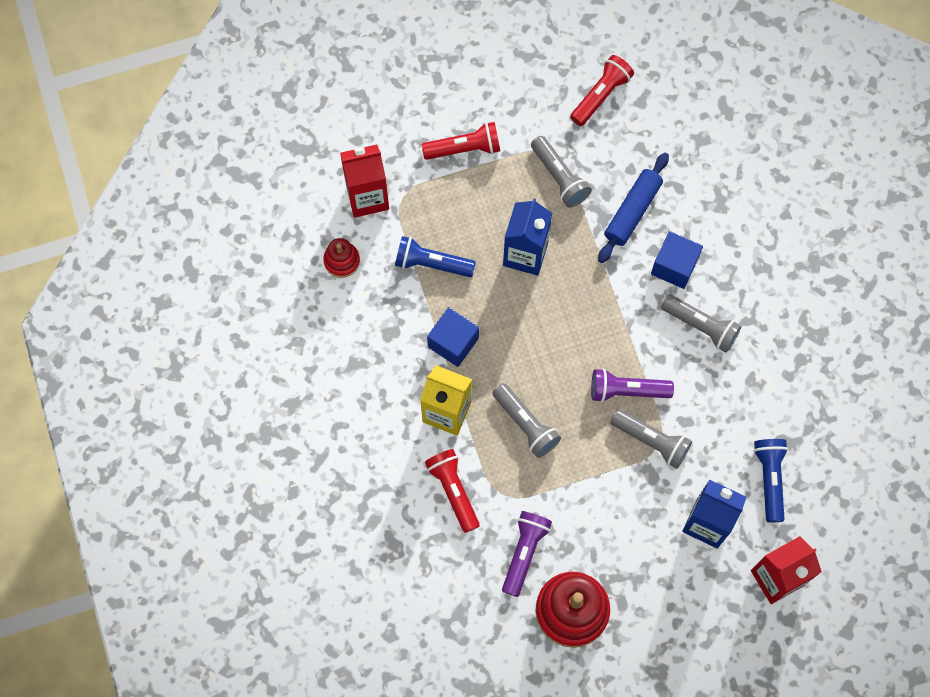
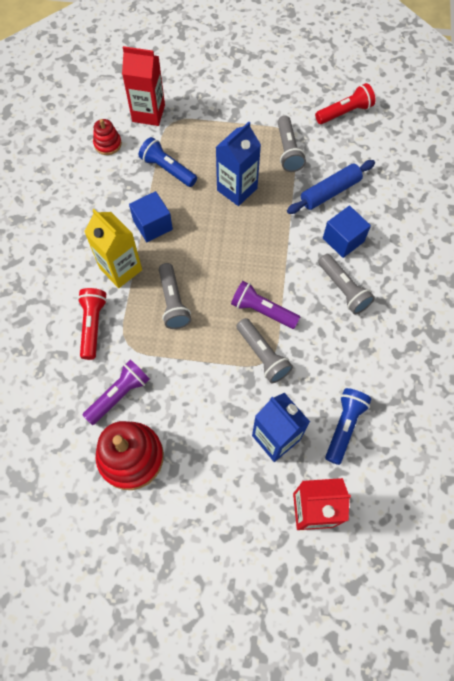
camera: 25 degrees right, 5 degrees down
(464, 148) = (231, 109): red flashlight -> none

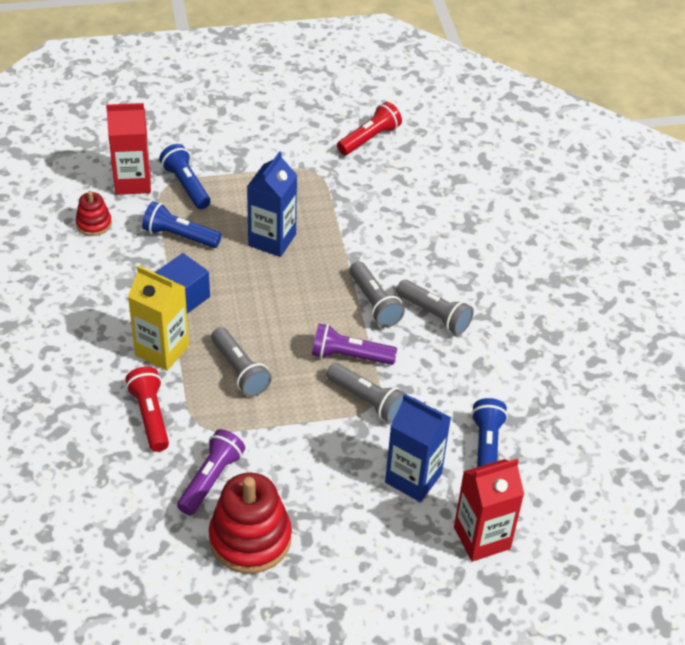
camera: 20 degrees left, 20 degrees down
(187, 125) = (186, 185): none -> blue flashlight
(288, 151) = (318, 189): grey flashlight -> grey flashlight (374, 303)
(330, 192) = (382, 221): blue rolling pin -> none
(343, 240) = (416, 266): blue cube -> none

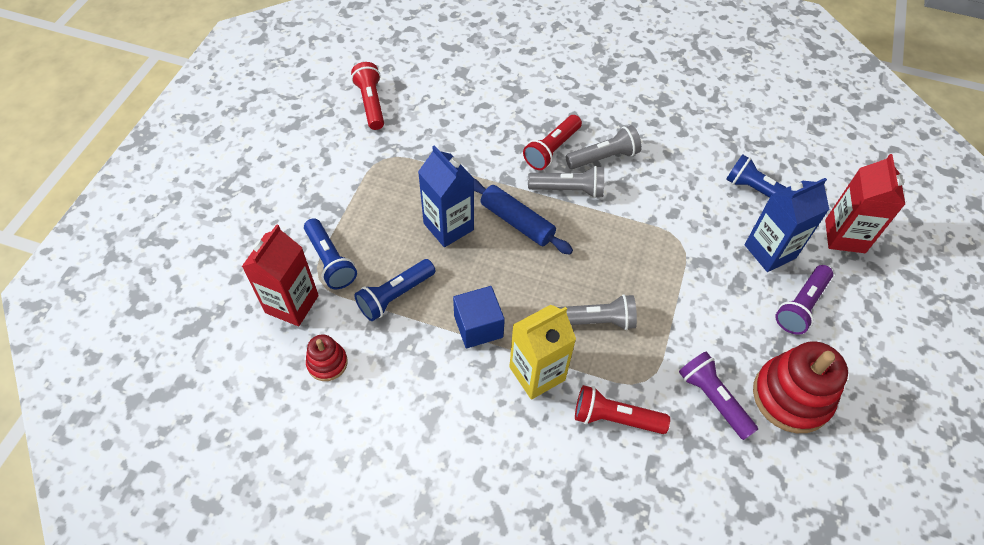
camera: 60 degrees left, 10 degrees up
(186, 185) = (330, 261): blue flashlight -> blue flashlight turned 120 degrees counterclockwise
(310, 281) = (517, 222): none -> blue rolling pin
(349, 356) = (619, 233): purple flashlight -> purple flashlight (801, 306)
(367, 400) = (674, 244): grey flashlight -> none
(414, 275) = (552, 149): none -> red flashlight

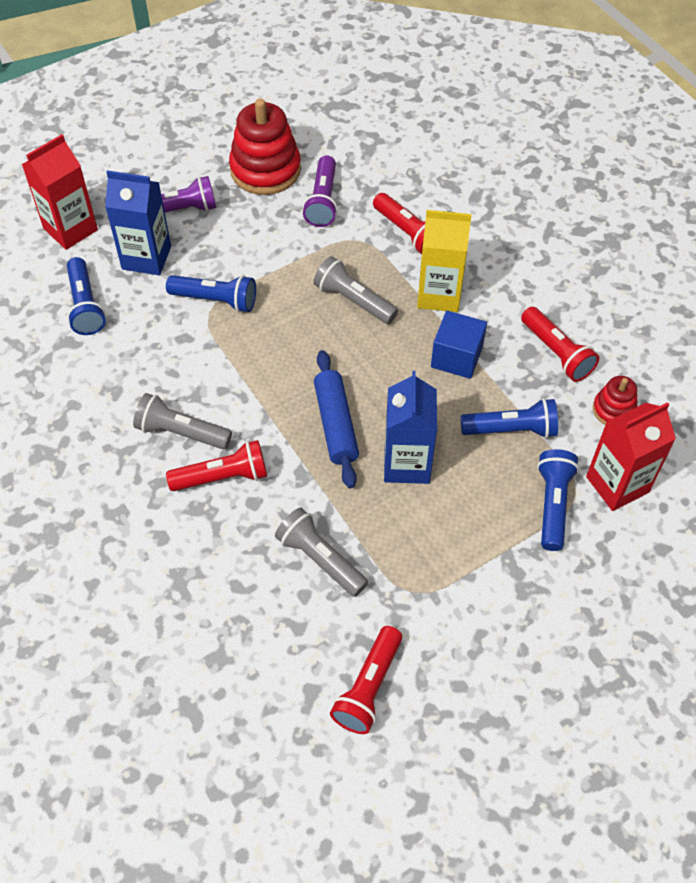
camera: 140 degrees left, 0 degrees up
(404, 384) = (556, 353): none -> red flashlight
(568, 190) = (253, 423): grey flashlight -> grey flashlight (320, 559)
(686, 253) = (216, 300): none -> blue flashlight

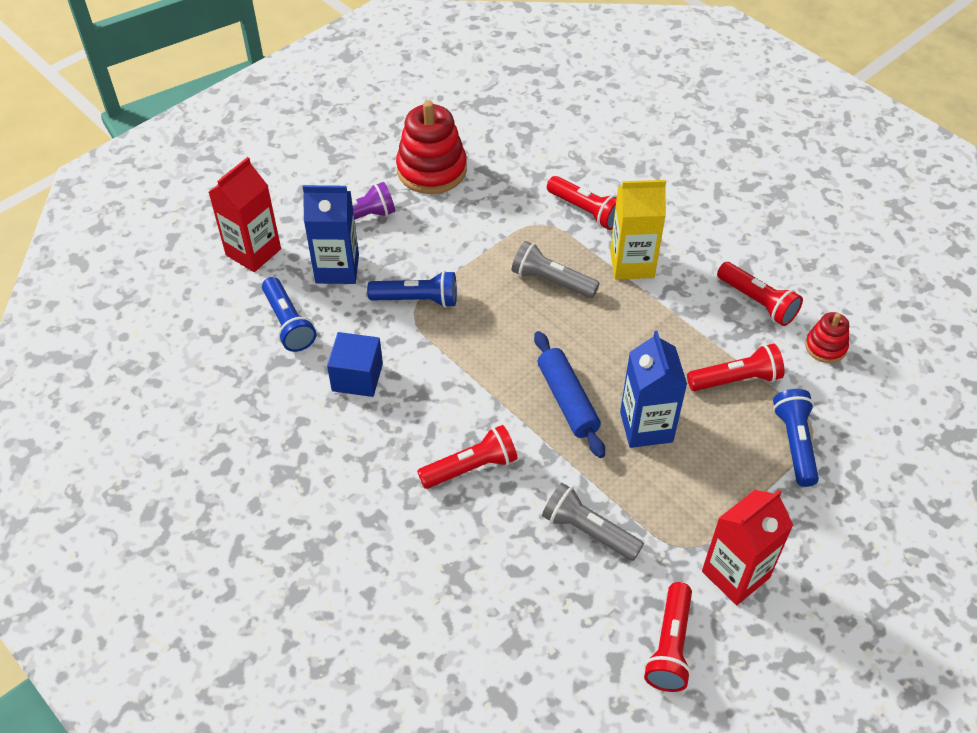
camera: 10 degrees left, 5 degrees down
(181, 432) = (418, 431): grey flashlight -> none
(322, 201) = (495, 192): purple flashlight -> none
(456, 357) = (665, 320): blue cube -> blue cube (357, 377)
(511, 430) = (736, 380): blue flashlight -> red flashlight
(617, 484) = (849, 415): red carton -> red carton (735, 574)

